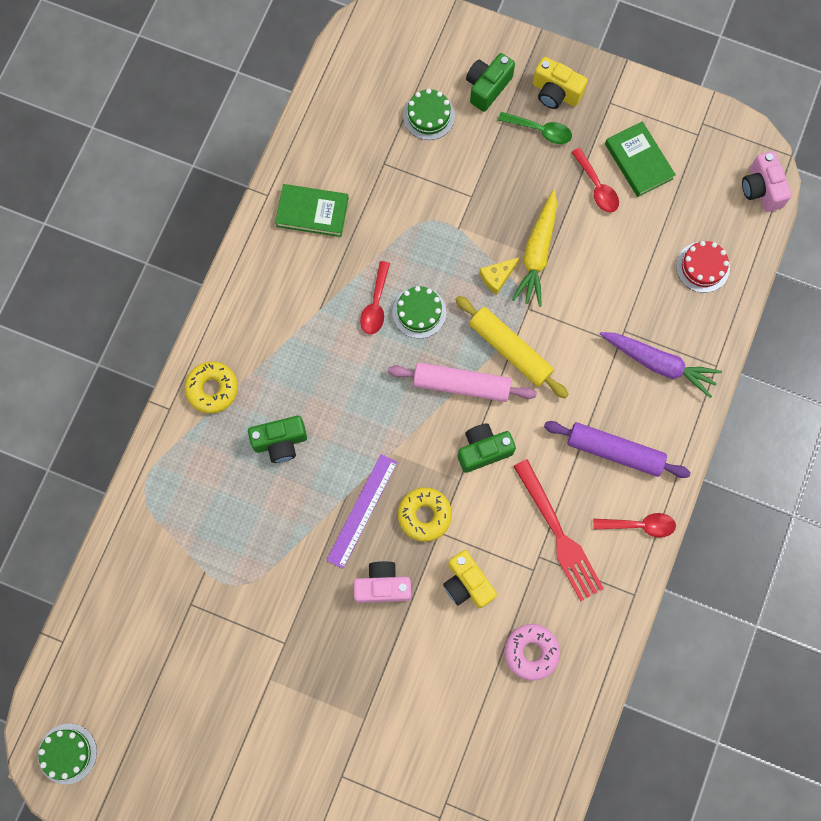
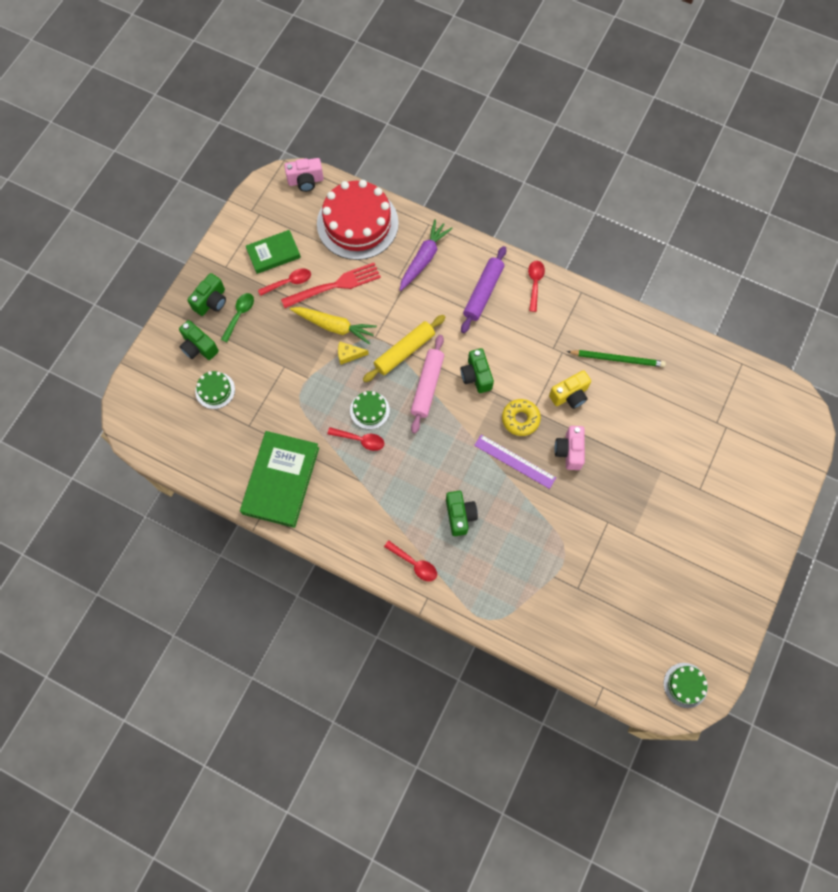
camera: 85 degrees left, 5 degrees down
(212, 389) = (414, 564): yellow donut -> red spoon
(312, 212) = (281, 480): green book -> green book, size x1.68
(497, 277) = (349, 355): yellow cheese -> yellow cheese turned 120 degrees clockwise
(531, 652) = (617, 359): pink donut -> green pencil
(555, 93) = (211, 301): yellow camera -> green camera
(558, 534) = (538, 334): red fork -> red fork (334, 285)
(702, 267) = (357, 223): red cake -> red cake, size x2.20

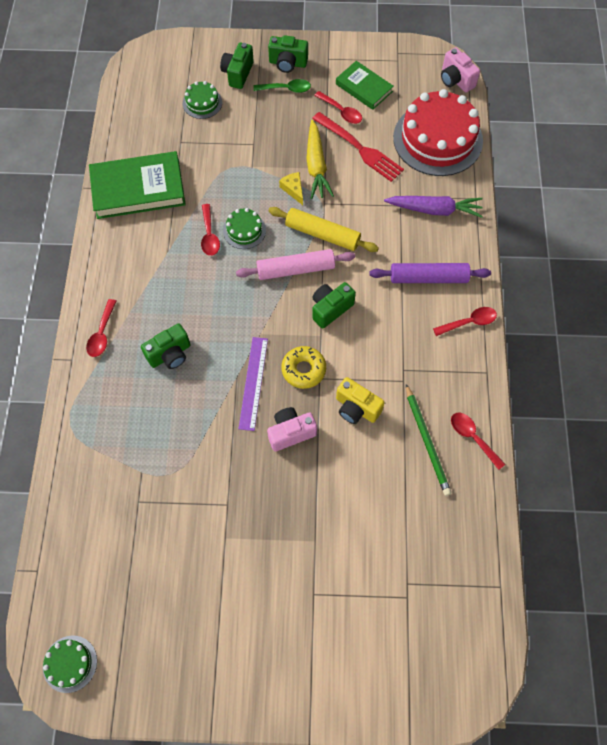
camera: 65 degrees right, 5 degrees down
(627, 327) = (472, 437): none -> red spoon

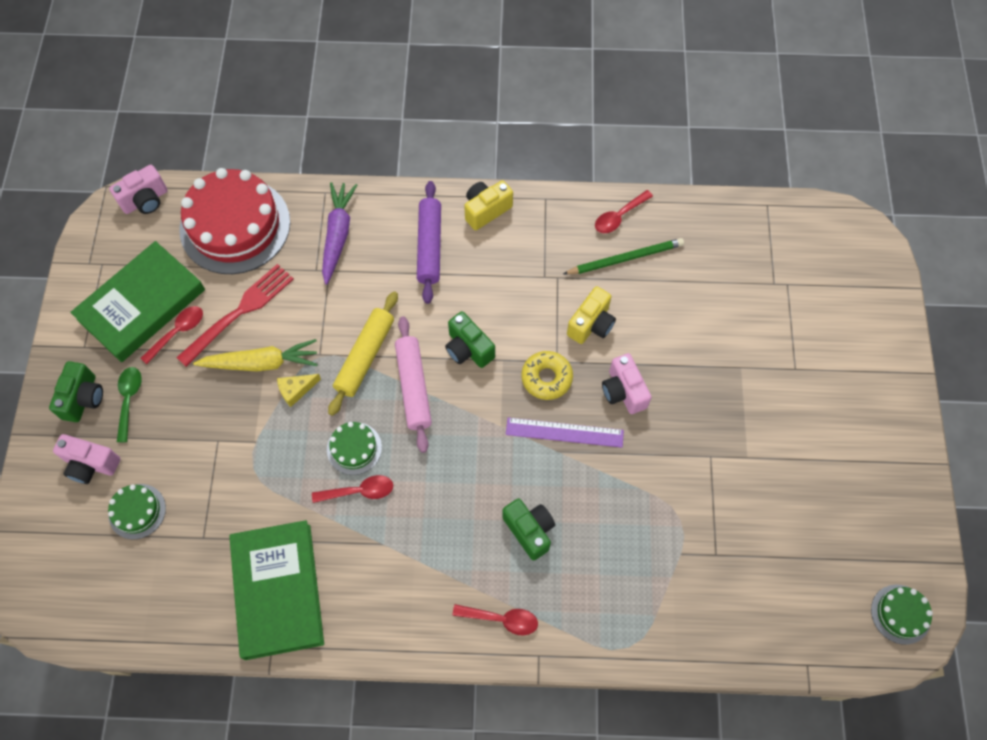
camera: 90 degrees left, 0 degrees up
(238, 73) = (91, 464): green camera -> pink camera
(364, 88) = (142, 305): green book -> green book, size x1.68
(469, 322) = (486, 210): red spoon -> yellow camera

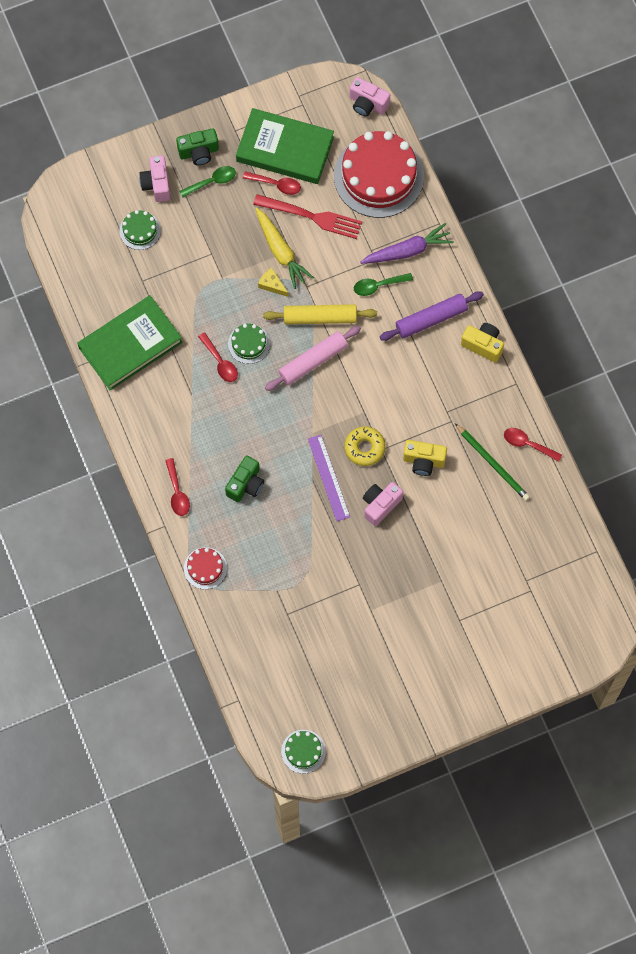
camera: 65 degrees right, 5 degrees up
(361, 281) = (378, 286): none -> green spoon
(468, 349) = (361, 384): green camera -> none
(616, 629) = (205, 568): none -> red cake

